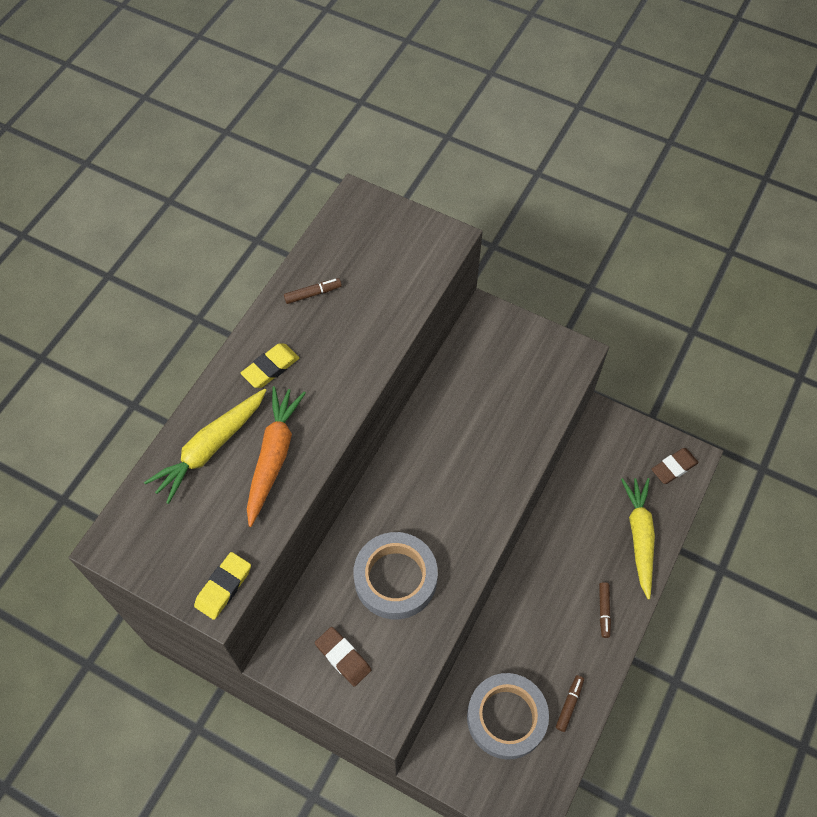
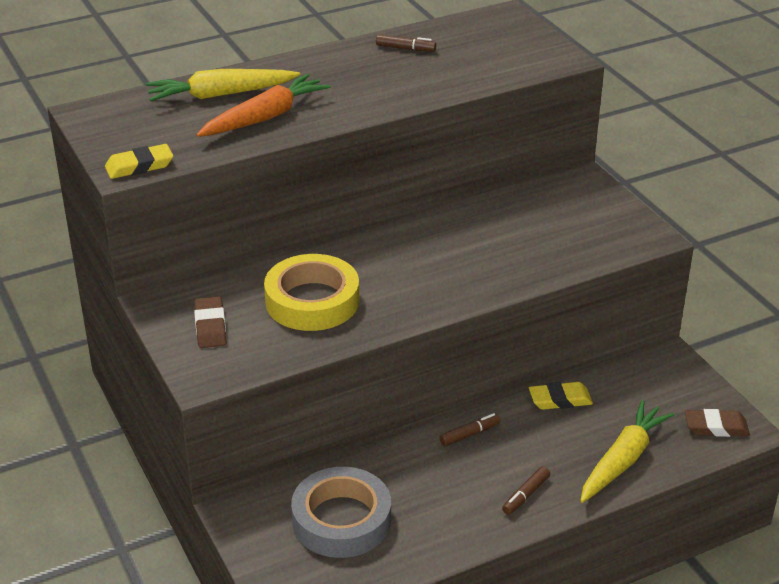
camera: 35 degrees right, 25 degrees down
(270, 368) = (321, 73): yellow eraser -> yellow eraser (560, 399)
(395, 578) = (312, 301): grey tape -> yellow tape
(569, 704) = (416, 544): brown marker -> brown marker (469, 434)

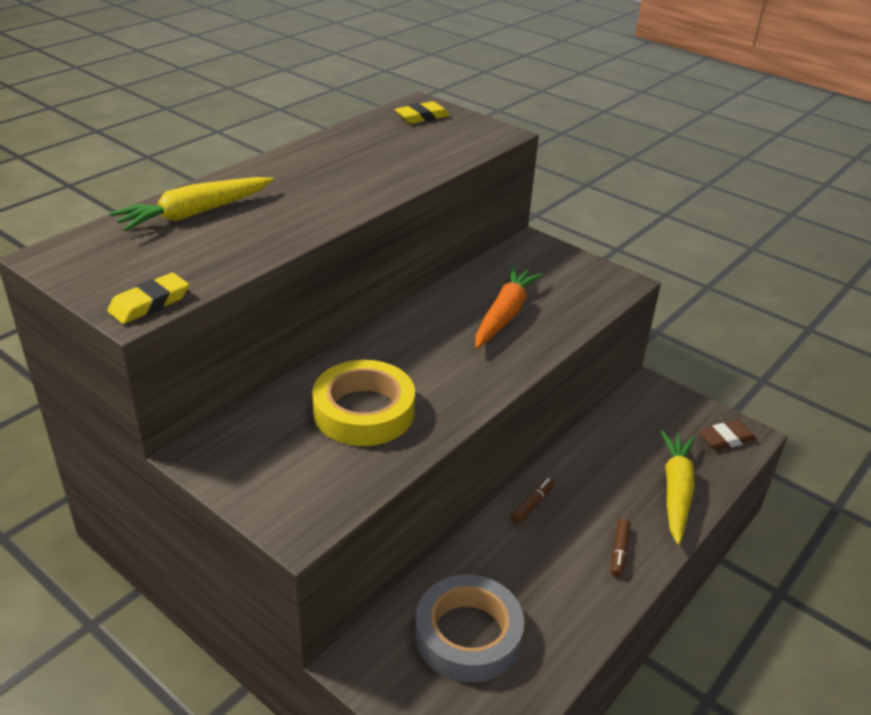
camera: 25 degrees left, 0 degrees up
(210, 326) = (273, 466): brown eraser -> none
(265, 117) = (258, 228): orange carrot -> orange carrot (505, 315)
(405, 48) = (352, 144): brown marker -> none
(560, 399) = (587, 448): yellow eraser -> yellow eraser (422, 117)

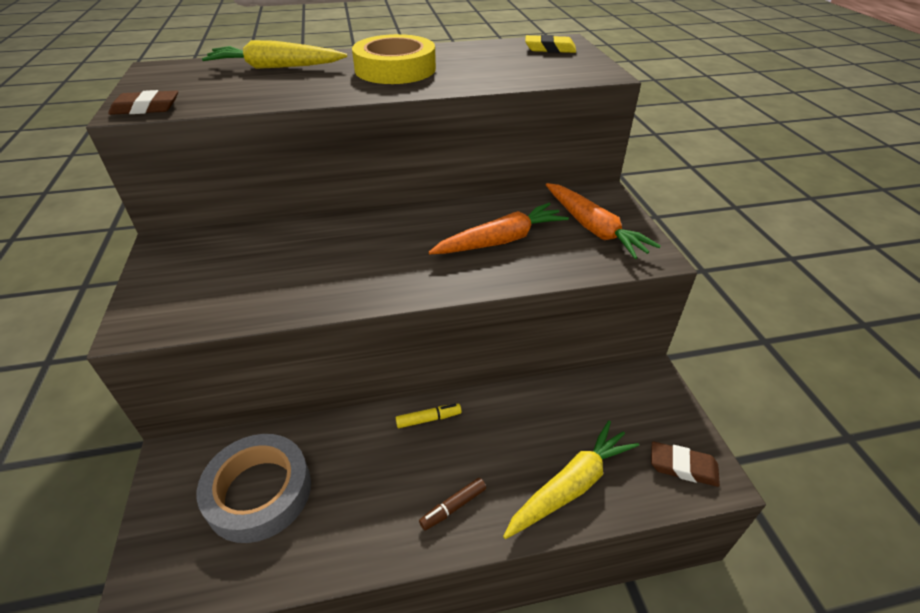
camera: 40 degrees right, 5 degrees up
(149, 303) = (146, 108): yellow eraser -> brown eraser
(364, 411) = (294, 265): yellow tape -> yellow tape (395, 69)
(532, 504) = (428, 419): brown marker -> yellow marker
(559, 276) = (593, 228): none -> orange carrot

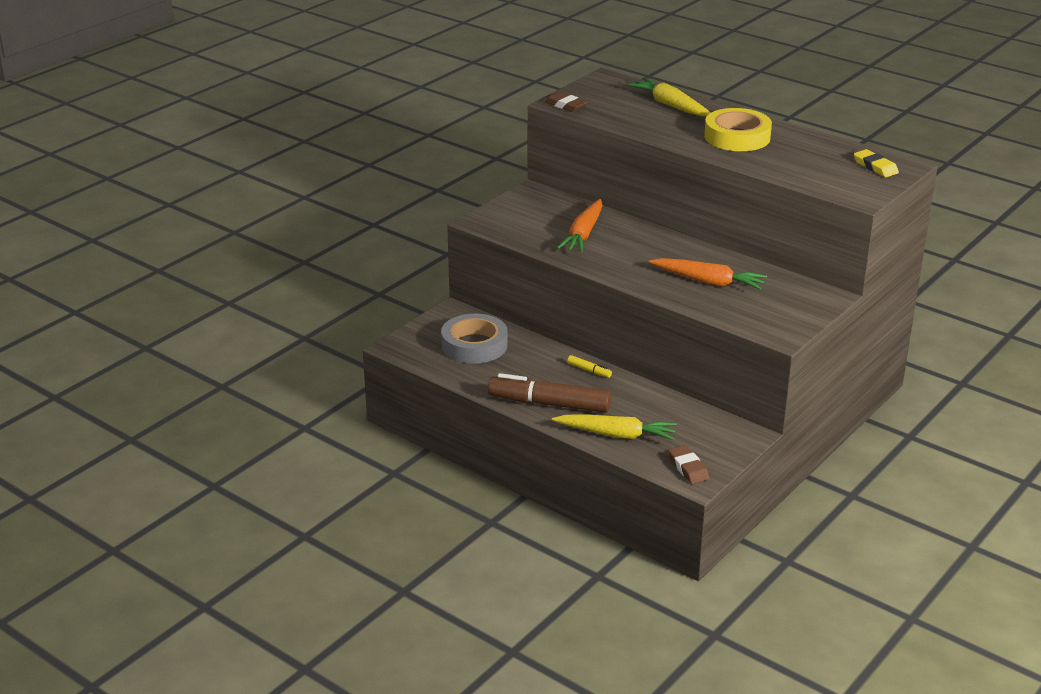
camera: 50 degrees right, 10 degrees down
(453, 507) = (549, 404): brown marker -> brown marker, size x2.43
(593, 228) = (777, 306): orange carrot -> orange carrot (583, 234)

